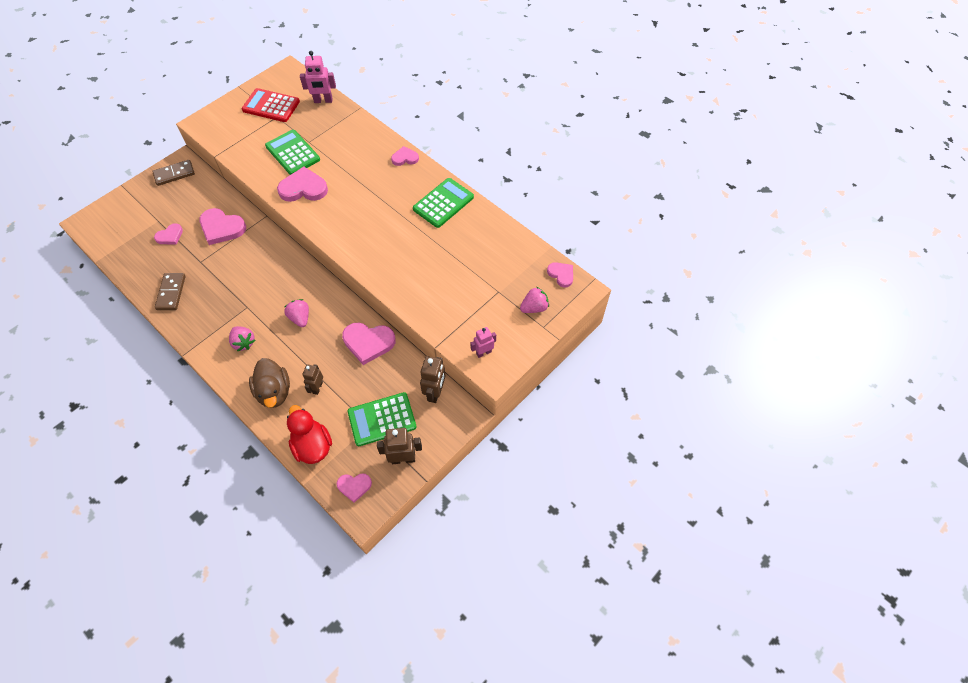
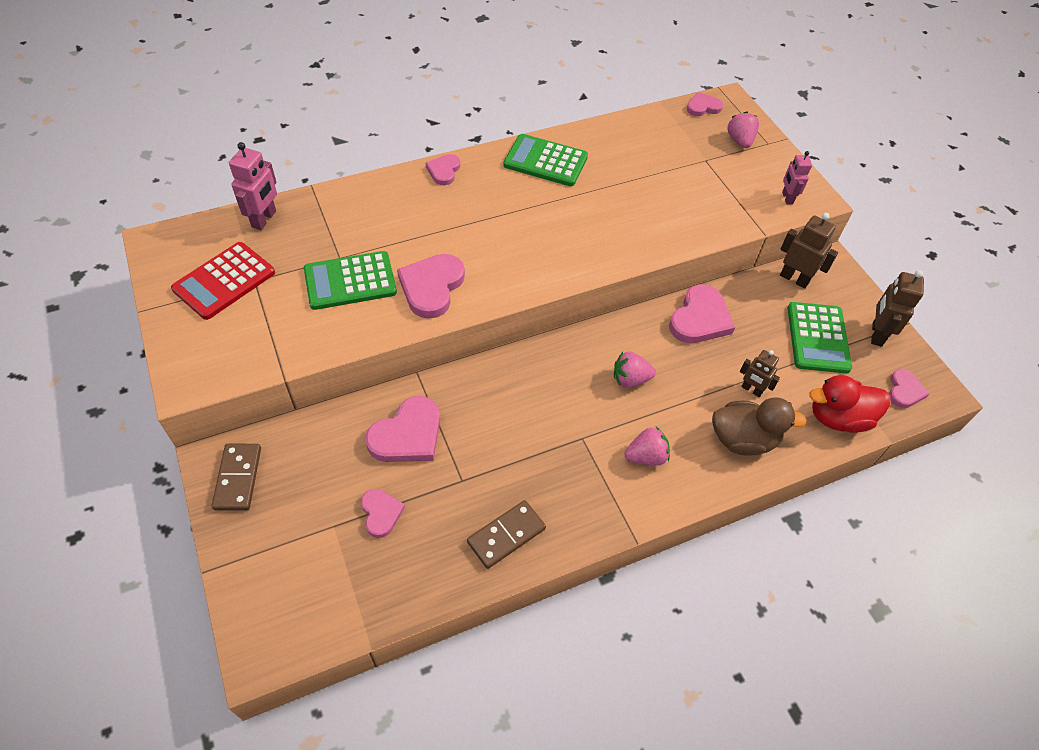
camera: 70 degrees left, 5 degrees down
(171, 293) = (506, 535): brown domino -> brown domino turned 60 degrees counterclockwise
(443, 203) = (545, 161): green calculator -> green calculator turned 45 degrees counterclockwise

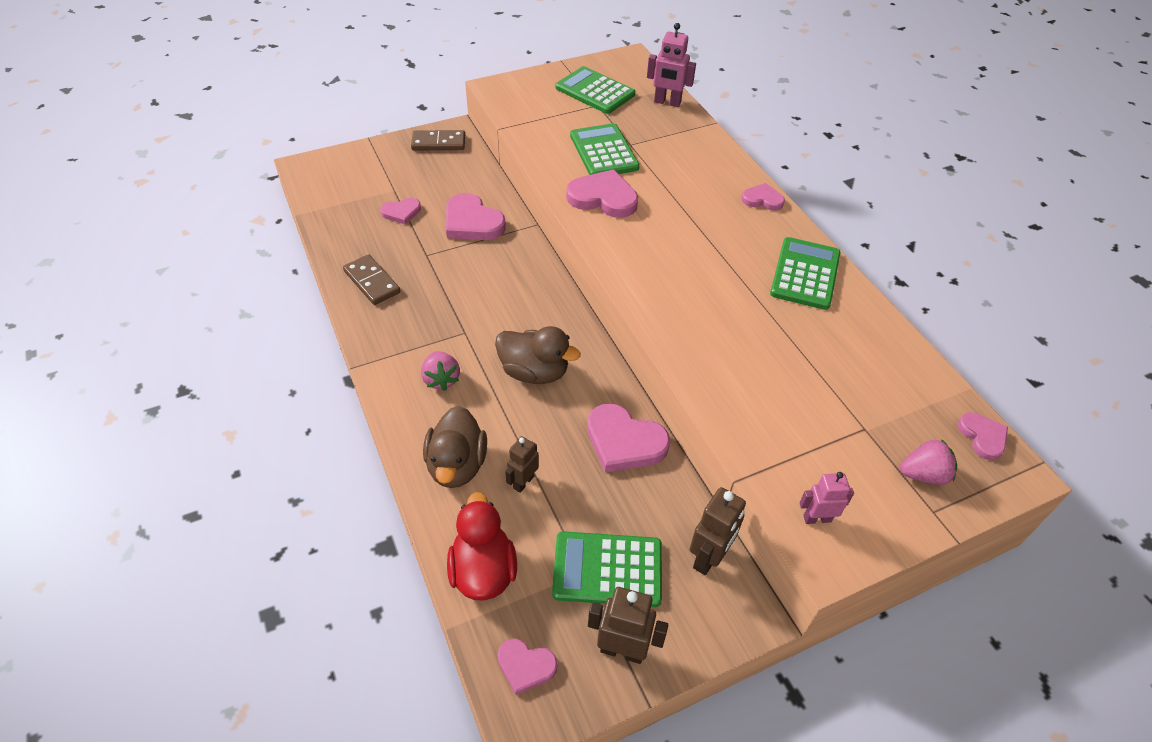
camera: 90 degrees right, 5 degrees down
(224, 281) = (595, 91): red calculator -> green calculator
(630, 379) = (534, 372): pink strawberry -> brown duck

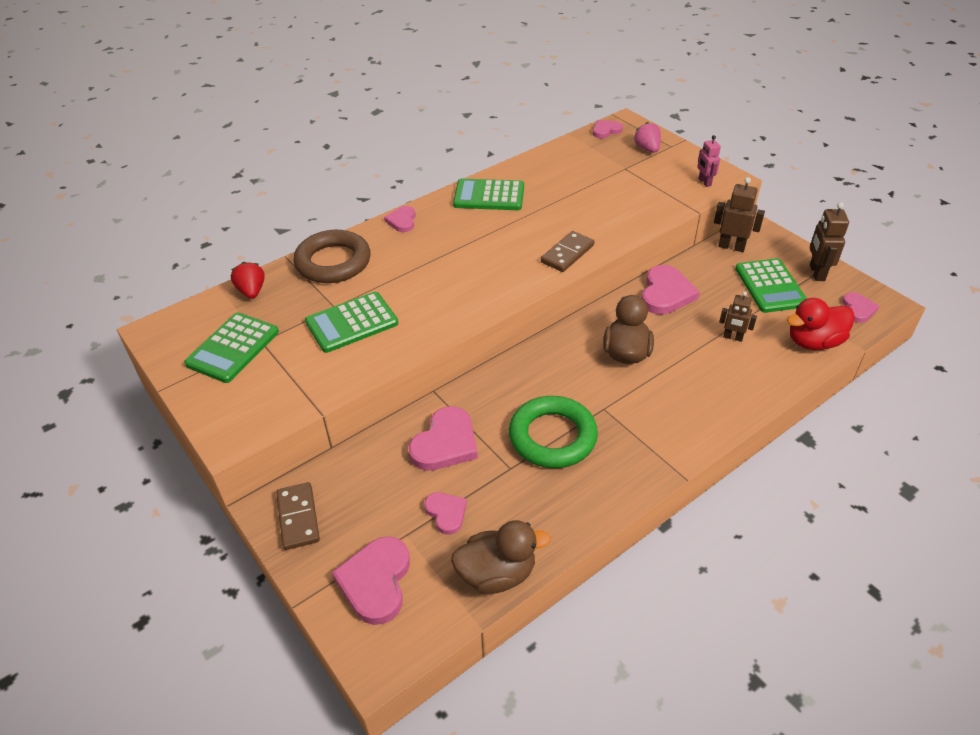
camera: 100 degrees left, 5 degrees down
(372, 282) = (568, 502): brown domino -> brown domino (567, 254)
(441, 379) = (665, 410): pink strawberry -> none
(447, 288) = (552, 436): none -> green ring
(457, 465) = (742, 377): brown duck -> brown duck (497, 574)
(603, 198) = (428, 311): pink heart -> pink heart (376, 581)
(667, 102) = (252, 291): pink robot -> red strawberry
(699, 149) = (333, 262): none -> brown ring

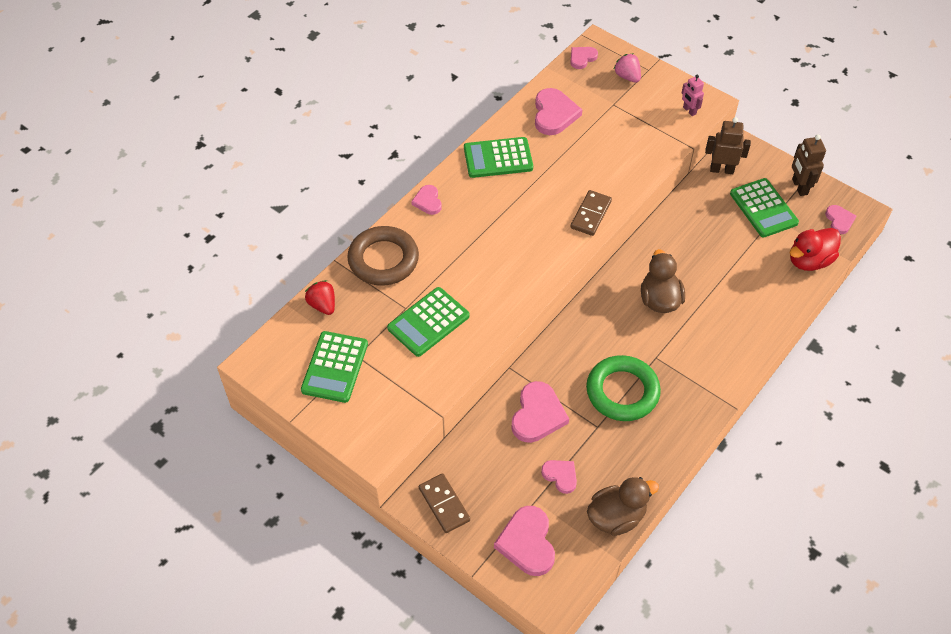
camera: 15 degrees left, 10 degrees up
(666, 293) = (677, 231): pink heart -> pink heart (554, 114)
(732, 337) = (743, 268): brown robot -> none

